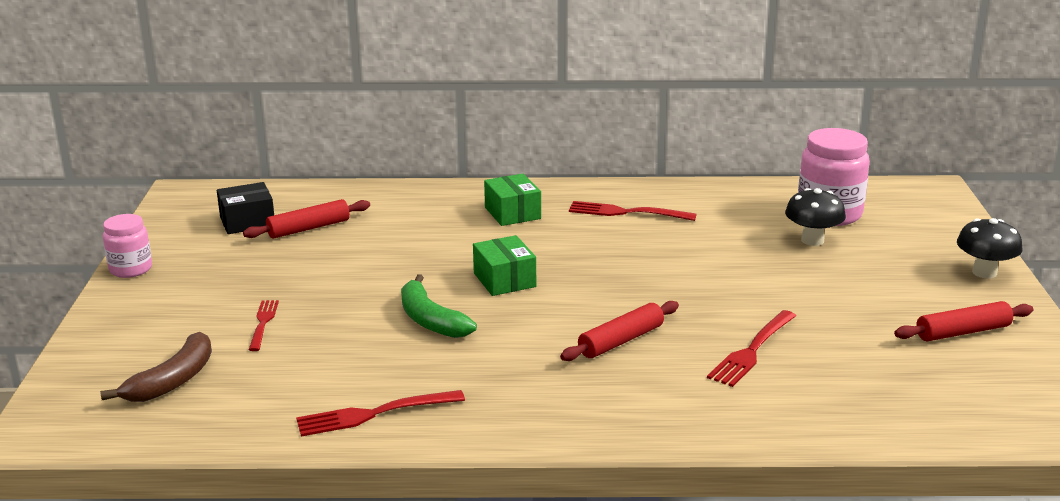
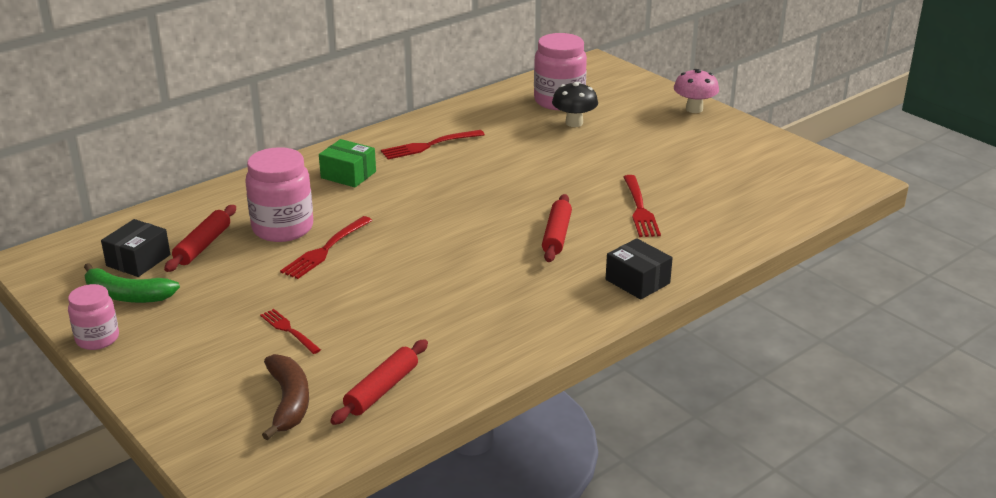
camera: 40 degrees left, 5 degrees up
(374, 414) = (475, 353): red fork -> red fork (325, 249)
(389, 238) = (283, 228): none -> pink jar
(430, 319) = (411, 274): green banana -> green banana (126, 295)
(504, 280) = (419, 226): green box -> none
(634, 420) = (637, 281): none -> black box
(962, 332) = (731, 151): red rolling pin -> red rolling pin (381, 390)
(984, 272) = (694, 109): black mushroom -> pink mushroom

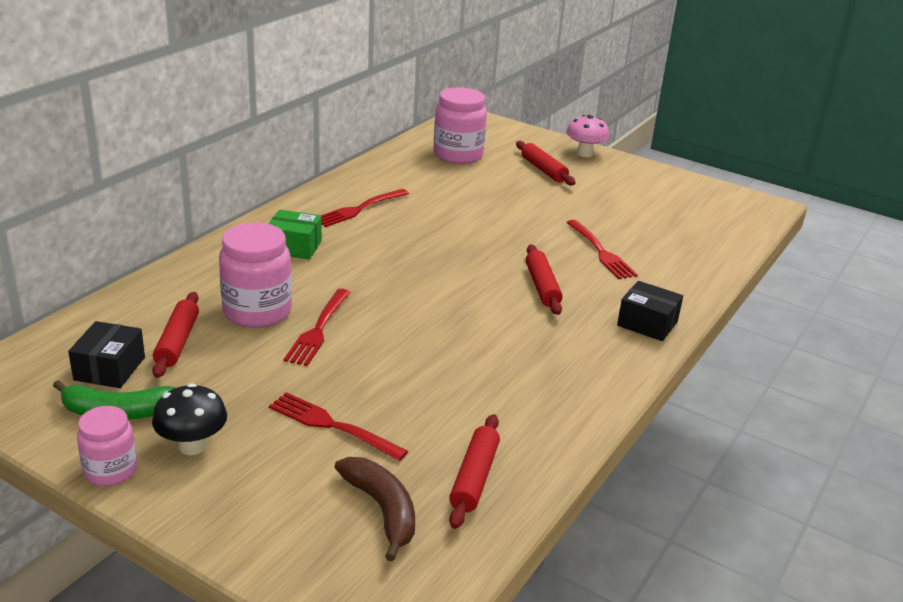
camera: 20 degrees left, 0 degrees up
(289, 330) = (332, 425): red fork -> red fork, size x1.51
(574, 123) = (485, 175): black mushroom -> black mushroom (192, 446)
(638, 122) = (543, 170): none -> red rolling pin

